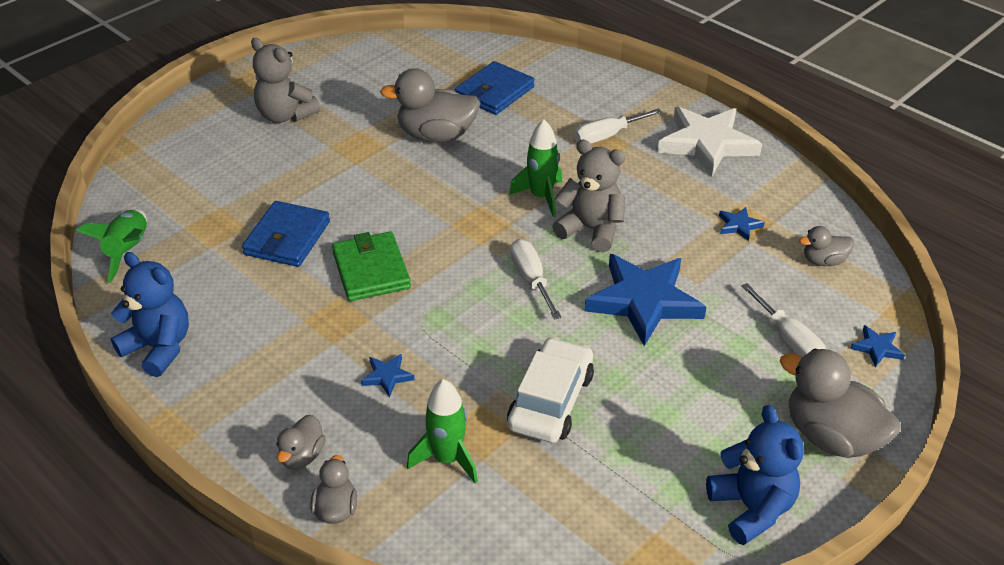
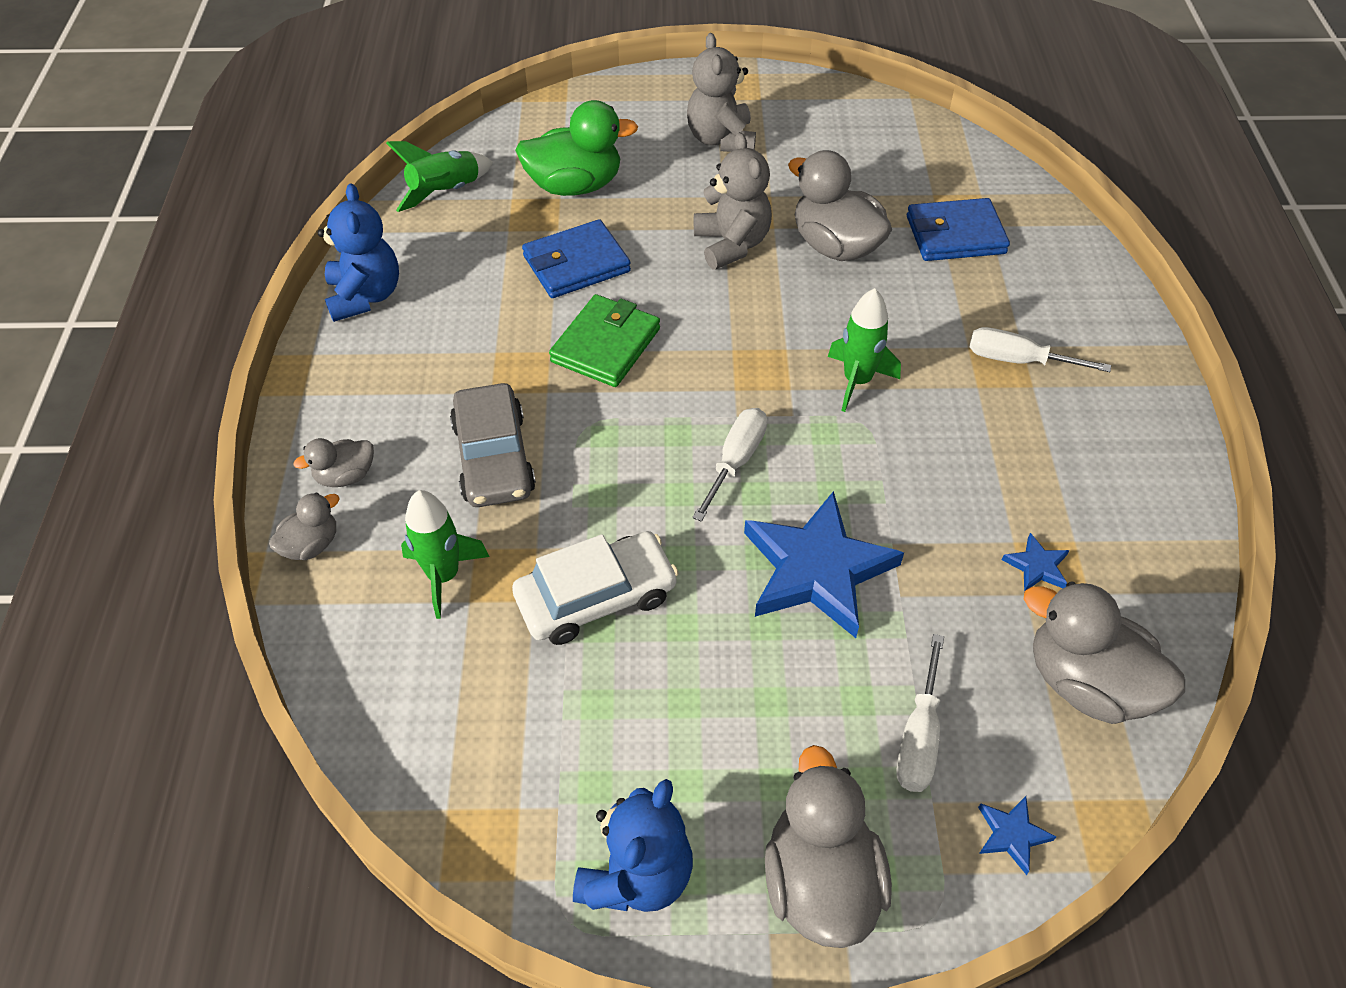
camera: 45 degrees right, 10 degrees up
(221, 195) = (575, 186): none -> green duck
(387, 376) = (494, 458): blue star -> grey car
(591, 230) = (863, 452): grey teddy bear -> grey teddy bear (731, 244)
(707, 144) = (1127, 445): white star -> none
(823, 261) = (1086, 683): grey duck -> grey duck, size x1.92

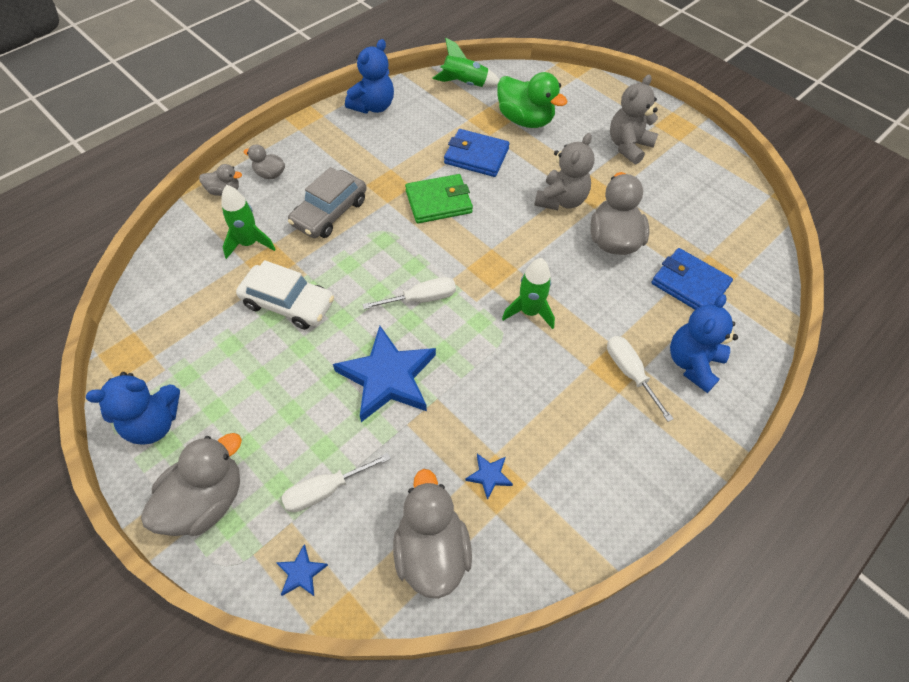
camera: 45 degrees right, 5 degrees up
(1052, 306) = (692, 363): none -> blue teddy bear

